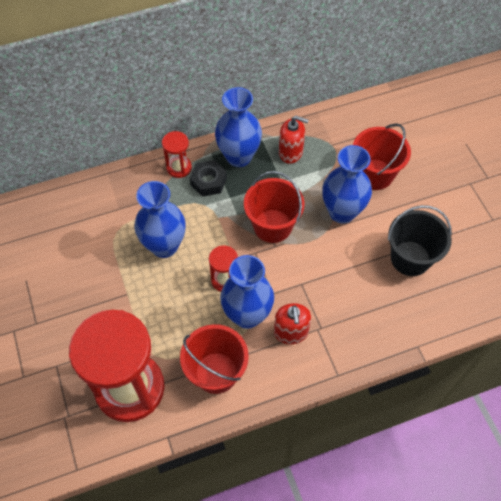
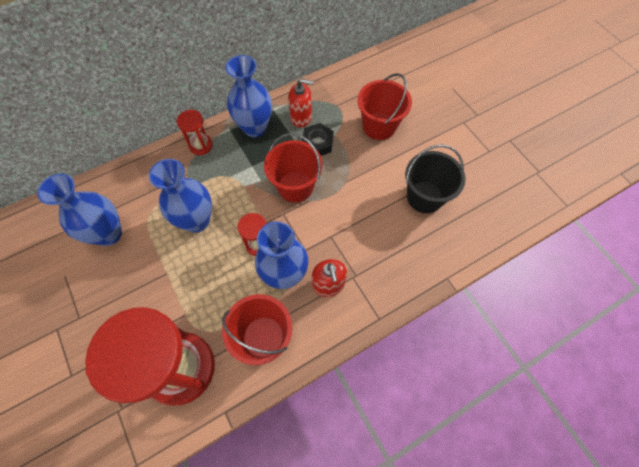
camera: 10 degrees left, 5 degrees up
(208, 181) = (230, 154): black nut -> black nut (317, 143)
(342, 212) = (356, 164): blue vase -> blue vase (109, 234)

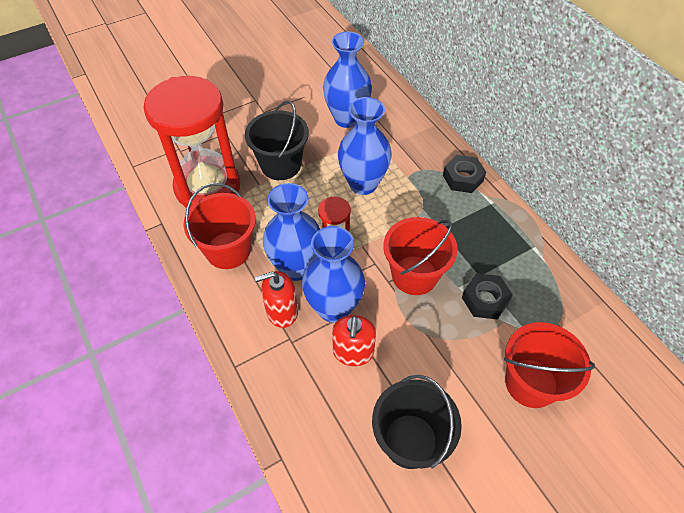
camera: 90 degrees right, 10 degrees down
(162, 295) = (280, 165): none -> black bucket
(201, 145) = (463, 178): red hourglass -> black nut
(255, 128) = (498, 228): blue vase -> blue vase (334, 308)
(301, 117) = (526, 280): red soap dispenser -> red soap dispenser (353, 352)

